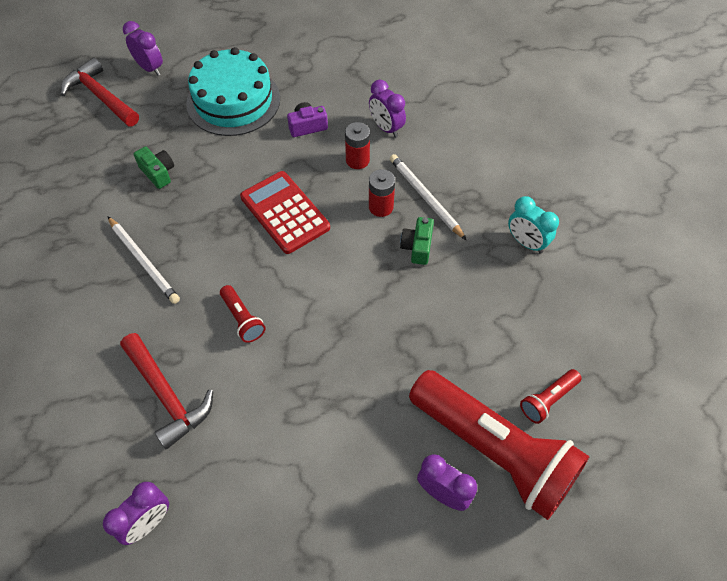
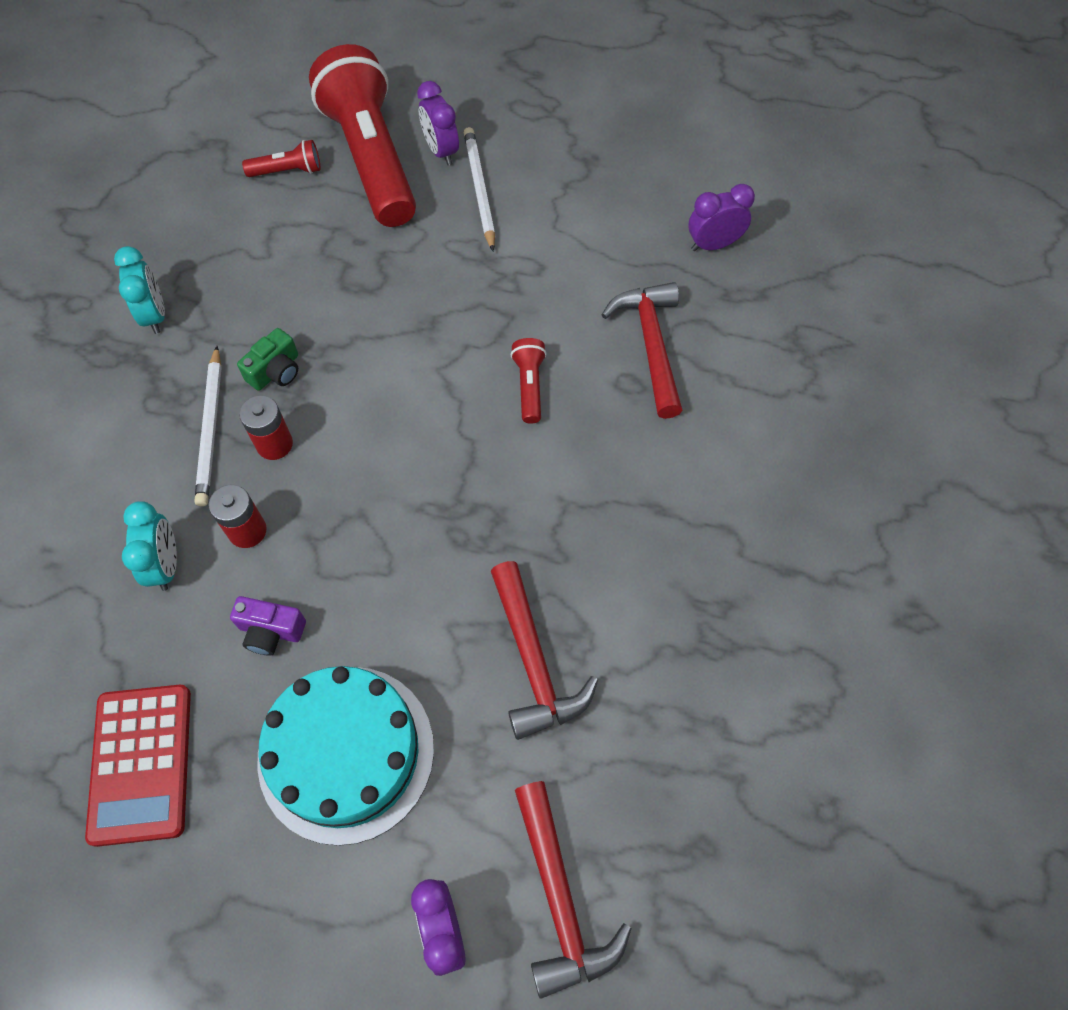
camera: 150 degrees left, 5 degrees up
(144, 261) = (613, 520): white pencil -> white pencil (479, 190)
(158, 173) = (533, 662): green camera -> red hammer
(285, 212) = (397, 499): red calculator -> red calculator (141, 764)
(386, 128) = (166, 565): purple clock -> turquoise clock

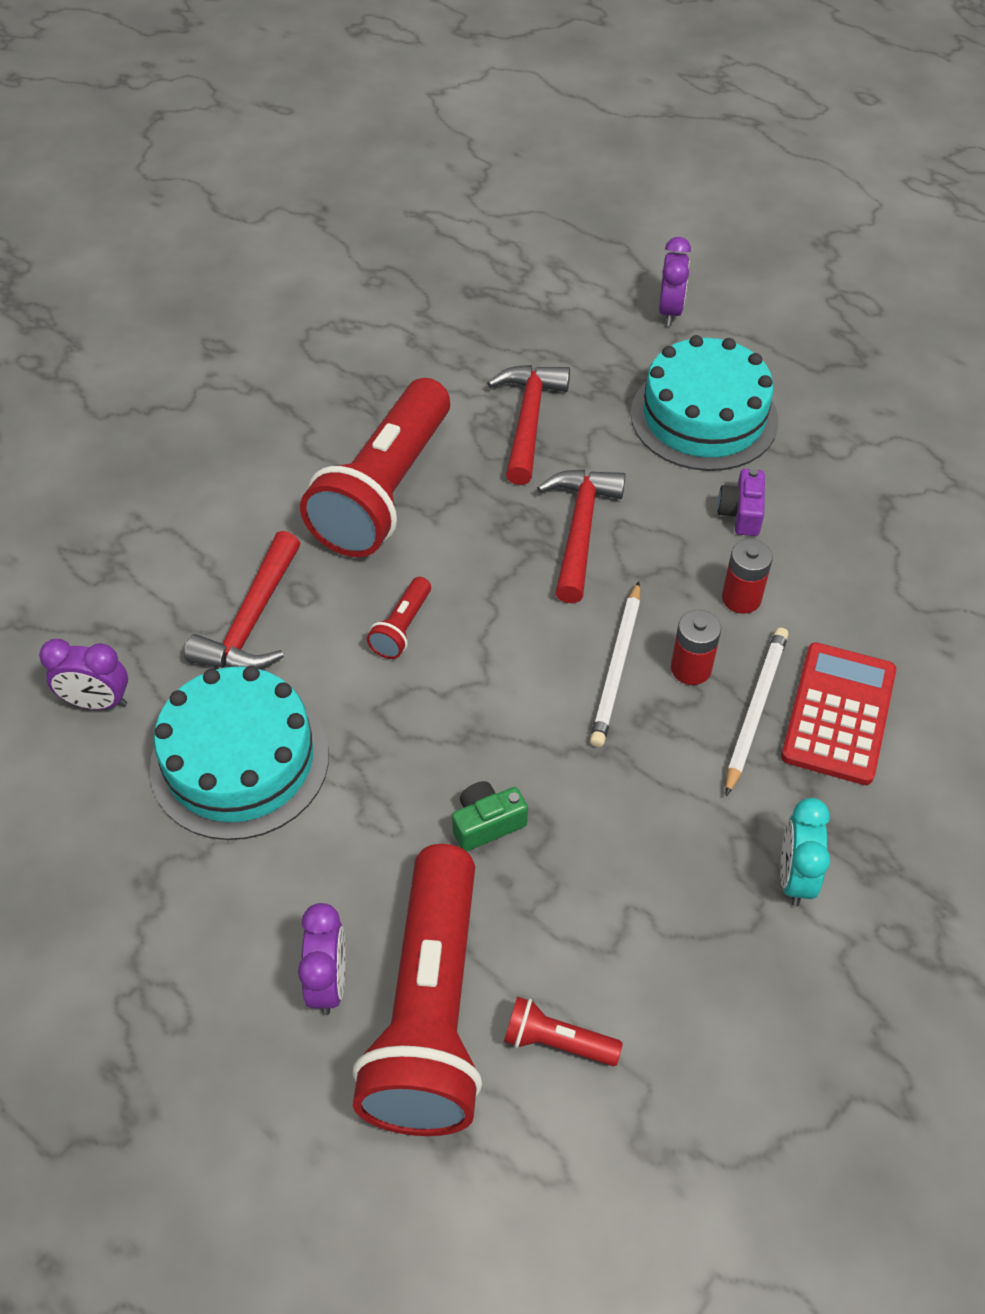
camera: 155 degrees left, 10 degrees down
(141, 764) = (872, 463): red calculator -> red calculator (838, 714)
(166, 565) = (827, 597): turquoise clock -> none
(271, 631) = (741, 513): purple camera -> purple camera turned 120 degrees counterclockwise
(276, 371) = (665, 747): green camera -> green camera (487, 823)
(479, 190) = (314, 894): white pencil -> white pencil (617, 667)
(560, 899) = (584, 300): red hammer -> red hammer (580, 530)
(584, 245) = (240, 760): none -> turquoise cake
(625, 511) = (384, 491): none -> red flashlight

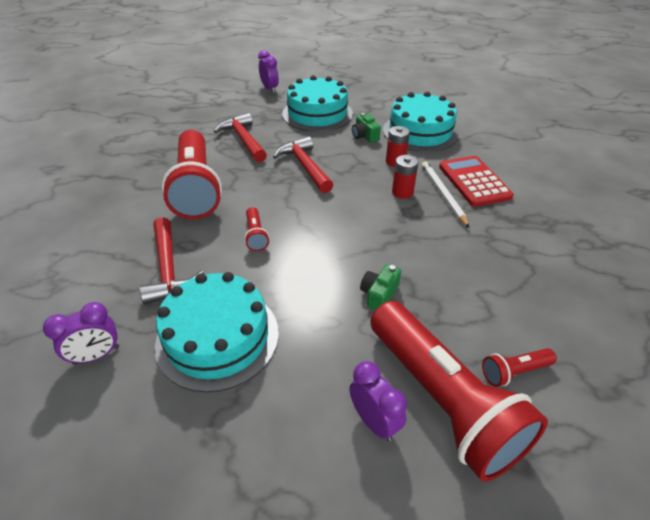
camera: 35 degrees left, 10 degrees down
(617, 667) = (372, 205): white pencil -> none
(741, 513) = (365, 136): purple camera -> green camera
(794, 877) = (526, 244): turquoise clock -> none
(855, 553) = (420, 132): none -> turquoise cake

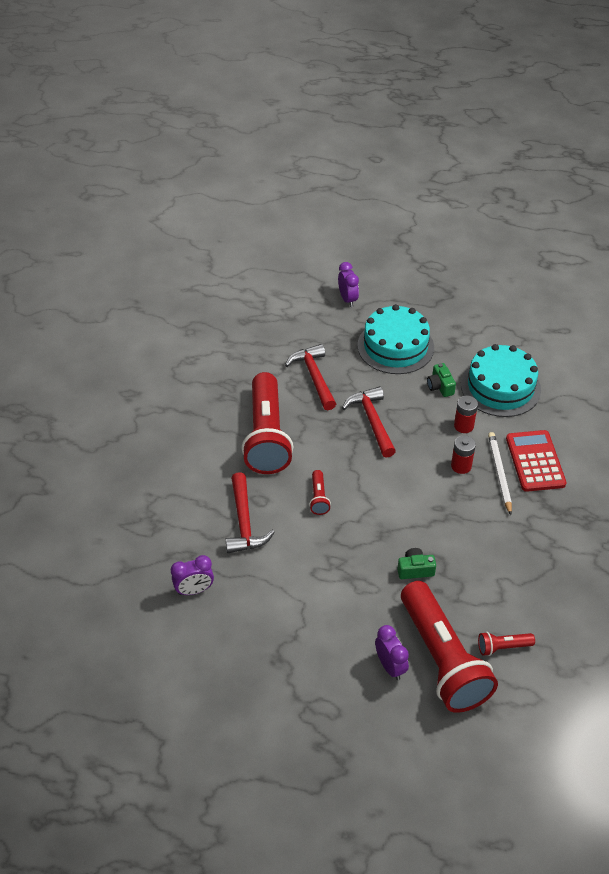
camera: 10 degrees right, 5 degrees up
(217, 337) = (283, 588): turquoise cake -> none
(379, 294) = (415, 569): green camera -> green camera turned 45 degrees clockwise

